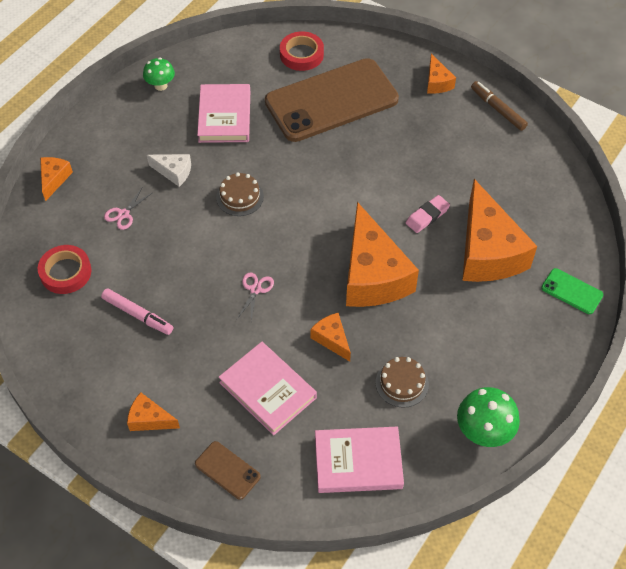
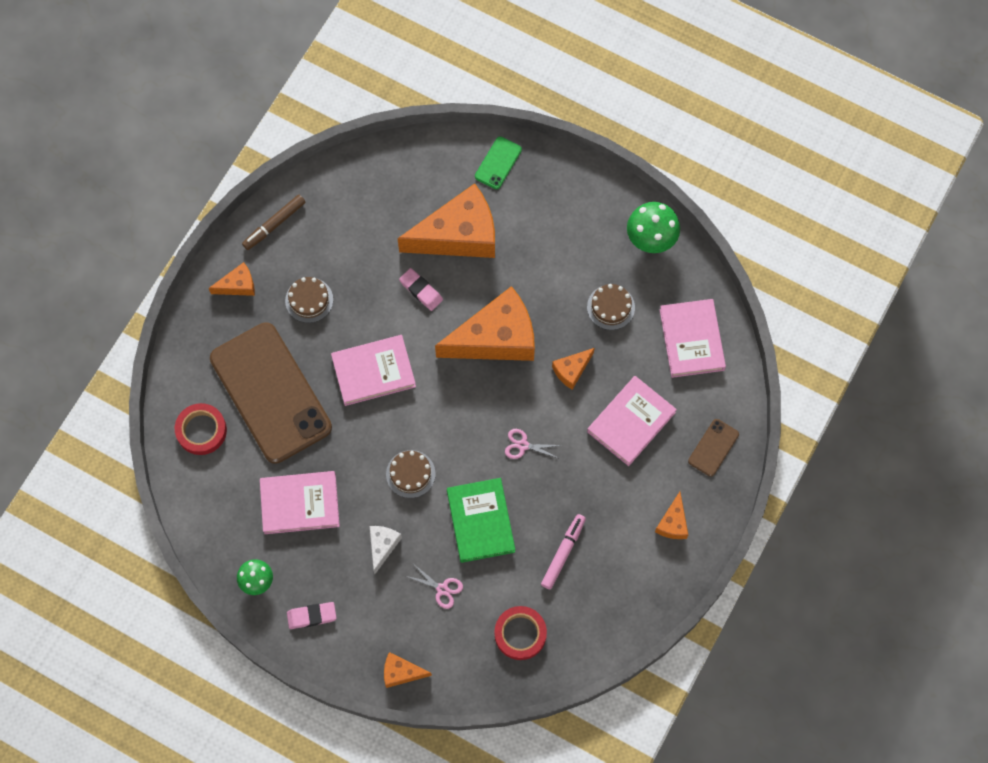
camera: 95 degrees left, 15 degrees up
(121, 120) = (312, 616): none -> pink eraser
(183, 248) = (480, 521): none -> green book
(345, 175) = (373, 371): none -> pink book
(420, 131) = (309, 300): none -> brown cake

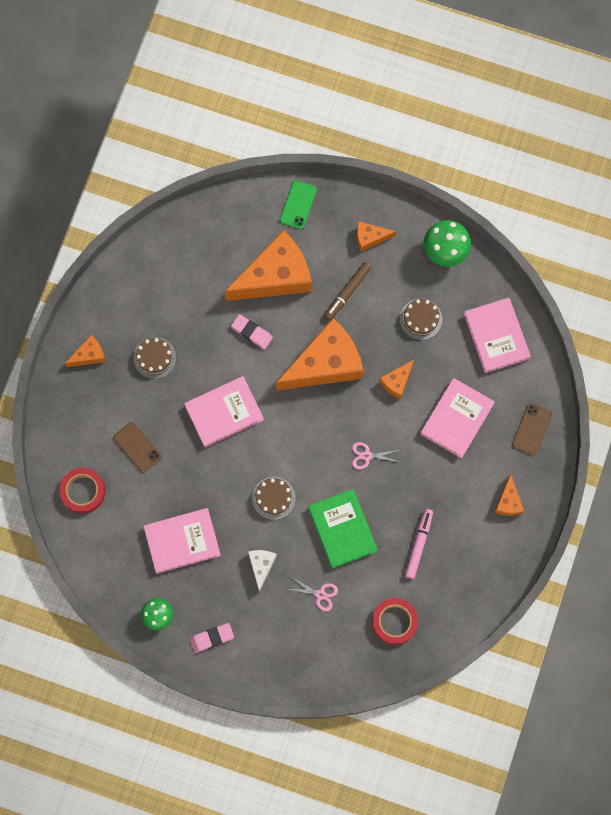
camera: 10 degrees left, 5 degrees up
(271, 393) = (137, 447): brown phone -> brown phone, size x0.40
(274, 224) = (110, 294): brown marker -> brown marker (347, 293)
(401, 672) = (298, 673): orange cheese -> orange cheese (370, 238)

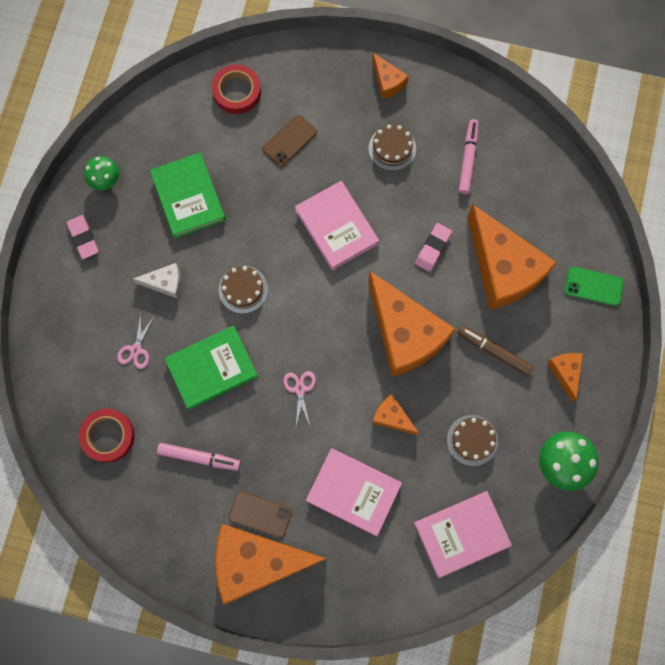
camera: 85 degrees right, 0 degrees up
(172, 294) = (468, 159): none -> pink marker
(182, 541) = (188, 197): pink book -> green book
(508, 501) = (257, 562): orange cheese -> orange cheese, size x2.20
(531, 429) = (349, 585): brown phone -> brown phone (260, 514)

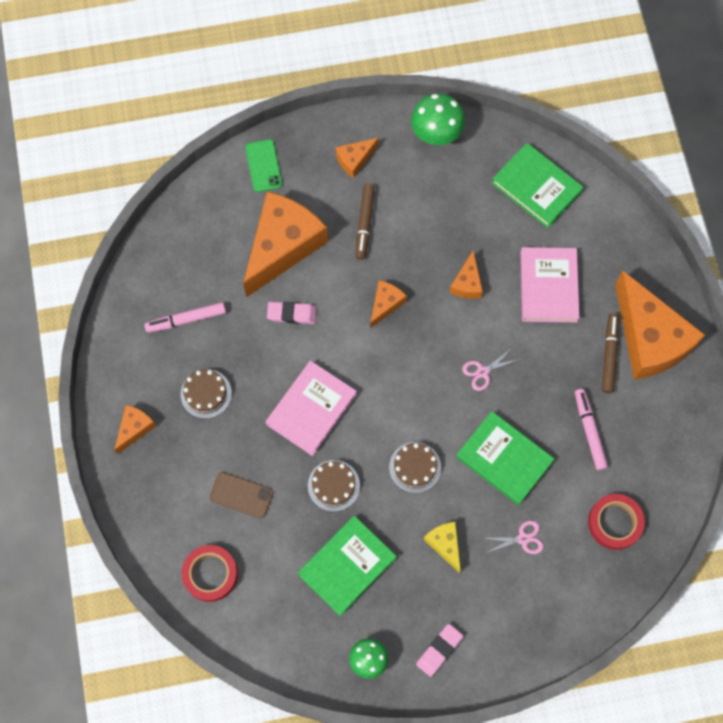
camera: 115 degrees left, 5 degrees down
(165, 283) = (445, 544): white cheese -> yellow cheese
(260, 514) = (609, 355): brown phone -> brown marker
(405, 333) = (385, 304): orange cheese -> orange cheese, size x0.45
(461, 534) = (536, 187): pink book -> green book
(472, 440) = (453, 210): brown cake -> brown cake (333, 485)

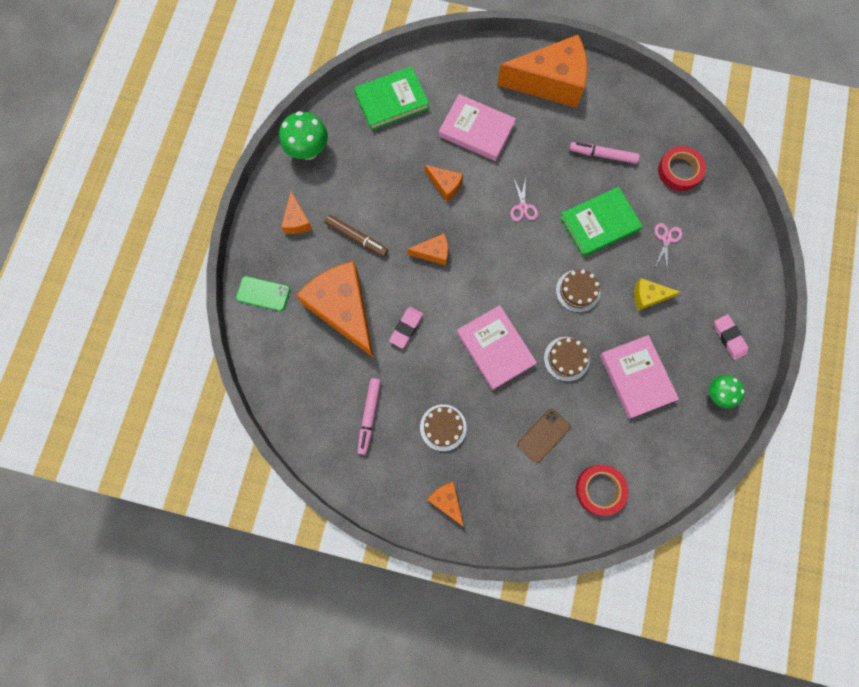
camera: 65 degrees left, 5 degrees up
(347, 566) = (636, 377): green book -> pink book
(385, 304) = (433, 253): orange cheese -> orange cheese turned 120 degrees clockwise
(609, 355) = (550, 115): brown marker -> none

